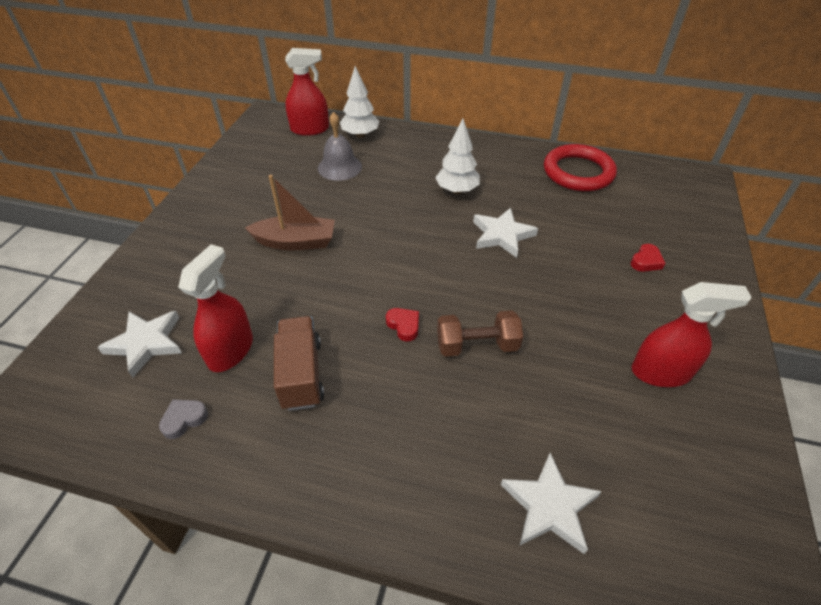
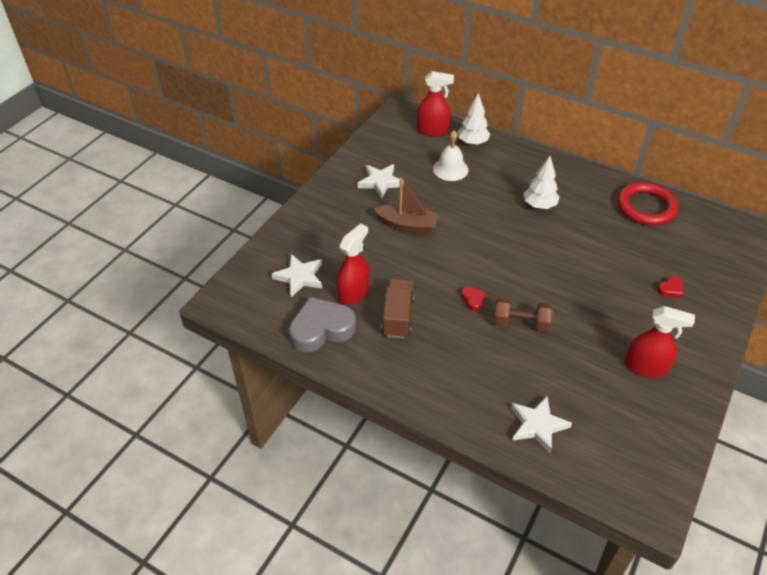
camera: 15 degrees right, 0 degrees up
(184, 419) = (321, 329): grey heart -> grey heart, size x2.34
(339, 167) = (450, 169): grey bell -> white bell
(502, 235) = (564, 248): white star -> white star (380, 182)

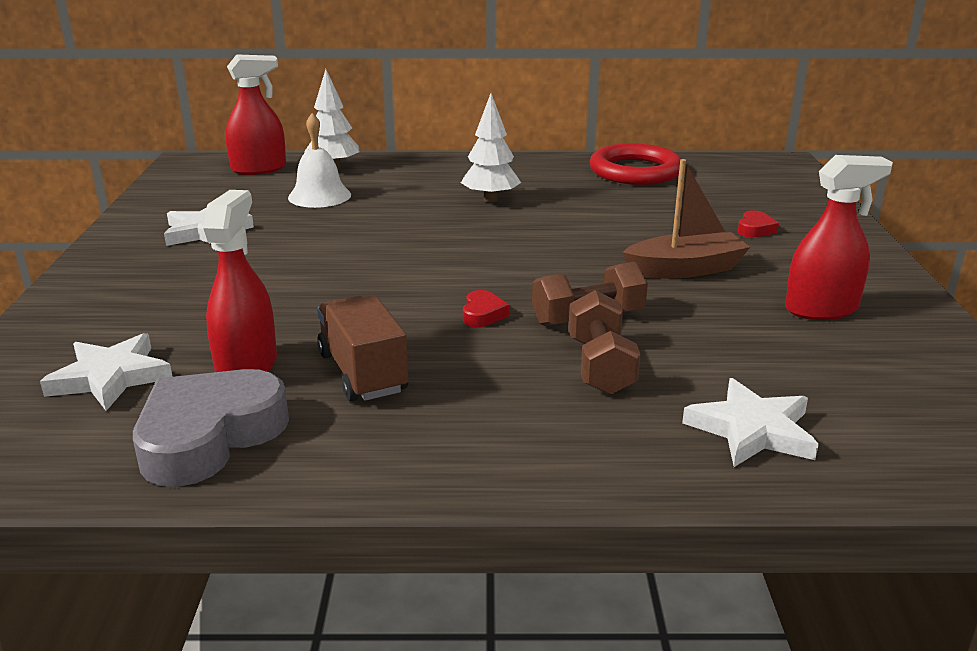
camera: 30 degrees left, 20 degrees down
(407, 225) = (292, 263): brown boat -> brown boat (685, 269)
(473, 300) = (483, 314): red heart -> red heart turned 60 degrees clockwise
(502, 358) = (600, 366): none -> brown dumbbell

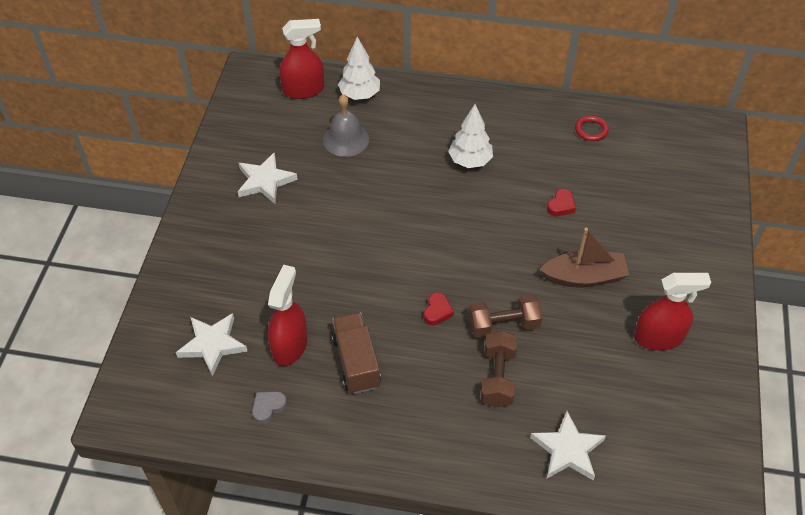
camera: 10 degrees right, 25 degrees up
(209, 436) = (268, 408): grey heart -> grey heart, size x0.43
(319, 196) = (346, 139): white bell -> grey bell
(635, 171) = (591, 130): red ring -> red ring, size x0.46
(755, 229) = (653, 230): red heart -> red heart (561, 205)

